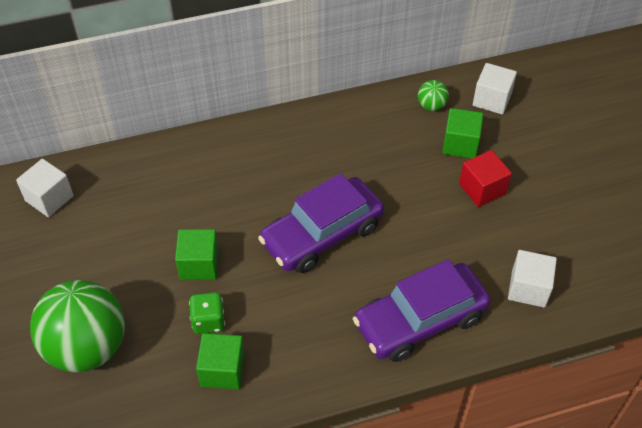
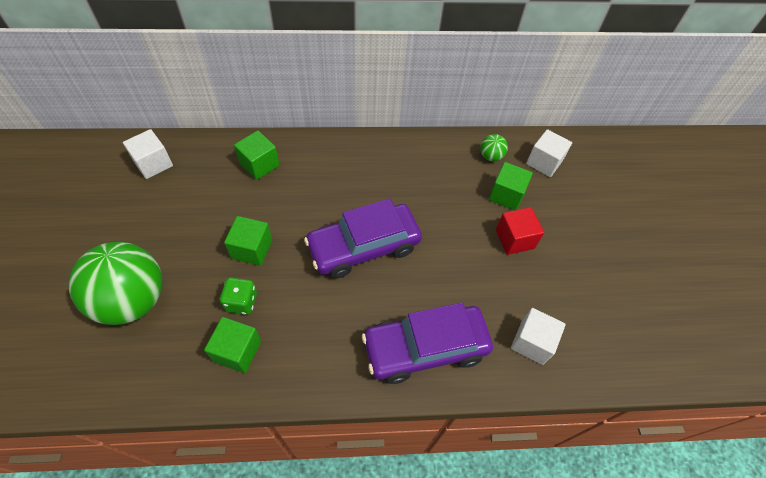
camera: 10 degrees right, 5 degrees up
(173, 172) = (259, 165): none -> green cube

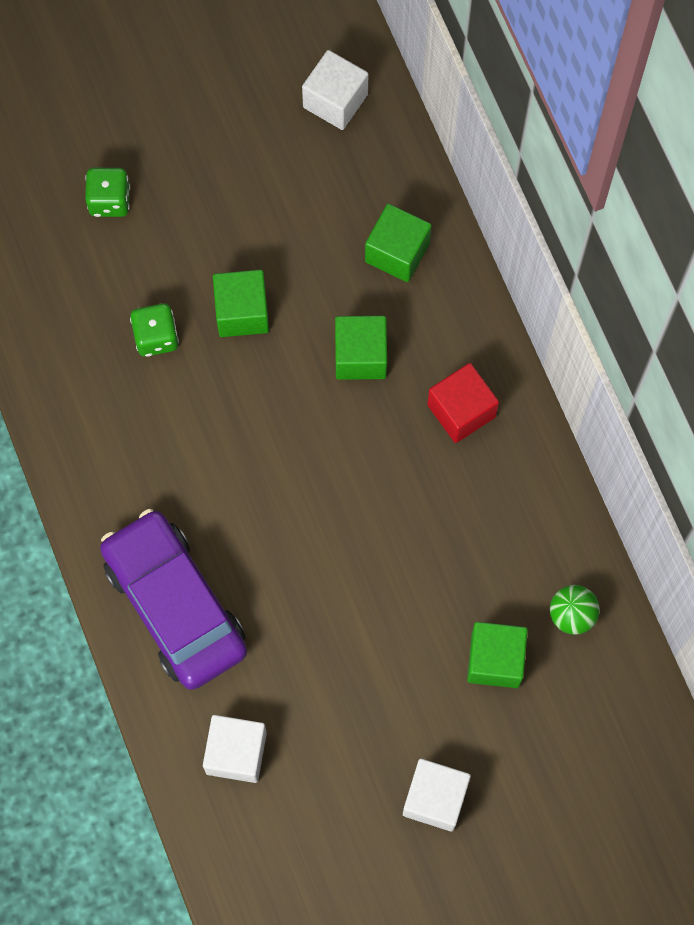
camera: 75 degrees right, 15 degrees up
(133, 300) = (109, 200): green ball -> green dice
(237, 351) = (87, 364): green cube -> green cube (360, 356)
(363, 247) = (305, 467): purple car -> none
(514, 239) = (409, 692): red cube -> red cube (461, 411)
(544, 162) = (597, 711): white cube -> white cube (435, 798)

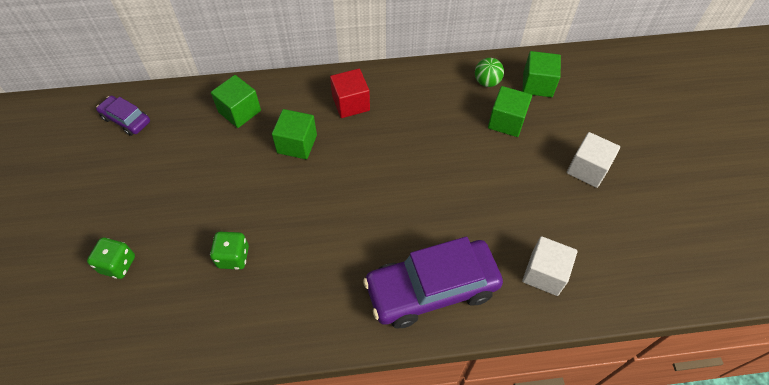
camera: 75 degrees left, 15 degrees down
(242, 312) = (239, 201): green cube -> green cube (537, 84)
(335, 101) = (126, 120): white cube -> purple car

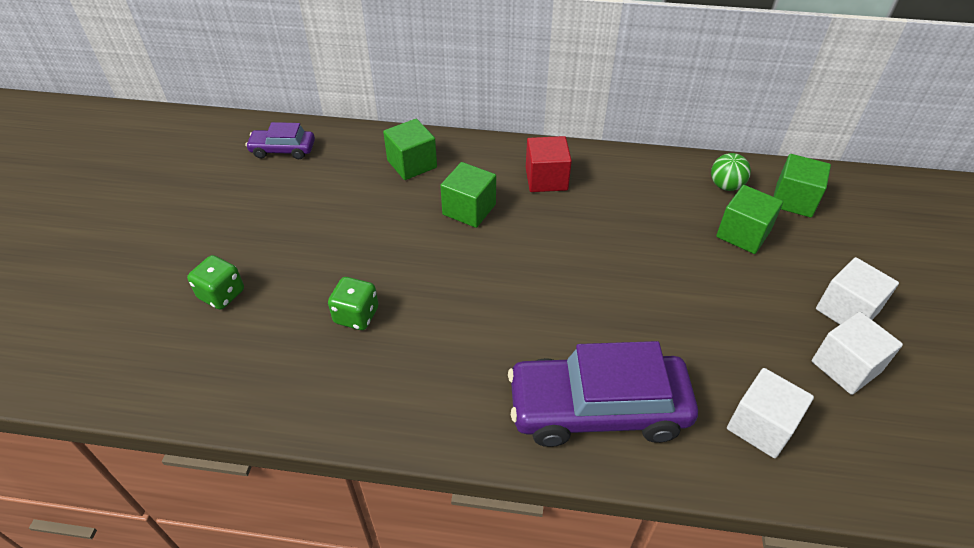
camera: 15 degrees right, 10 degrees down
(126, 120) = (283, 150): purple car -> purple car turned 45 degrees counterclockwise
(593, 214) = (845, 366): none -> white cube

